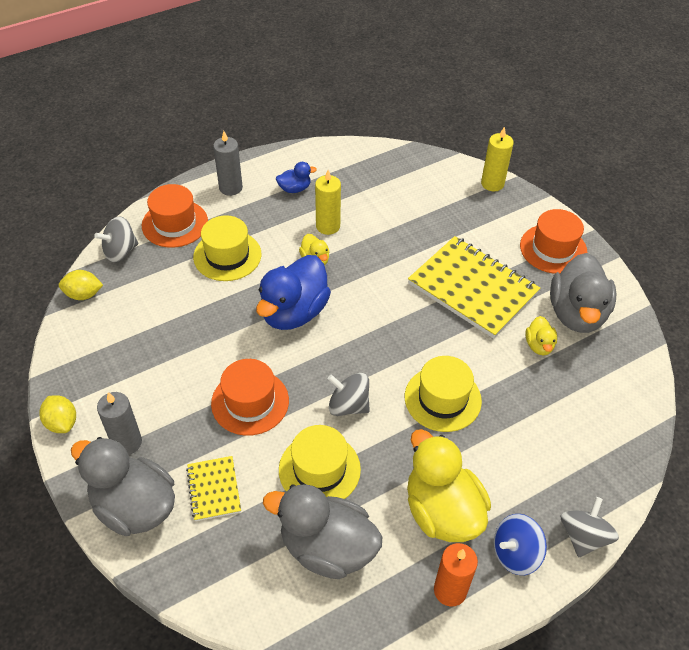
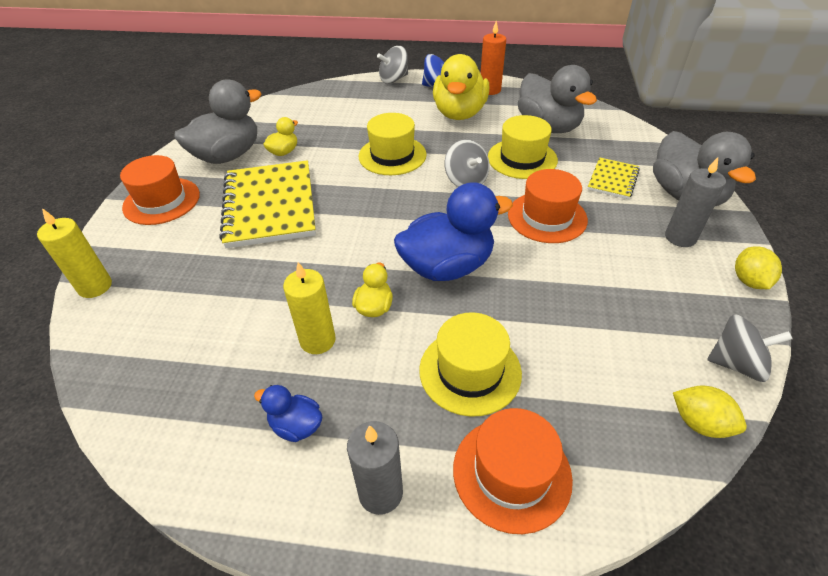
camera: 140 degrees left, 5 degrees down
(120, 252) = (622, 469): grey spinning top -> grey spinning top (736, 363)

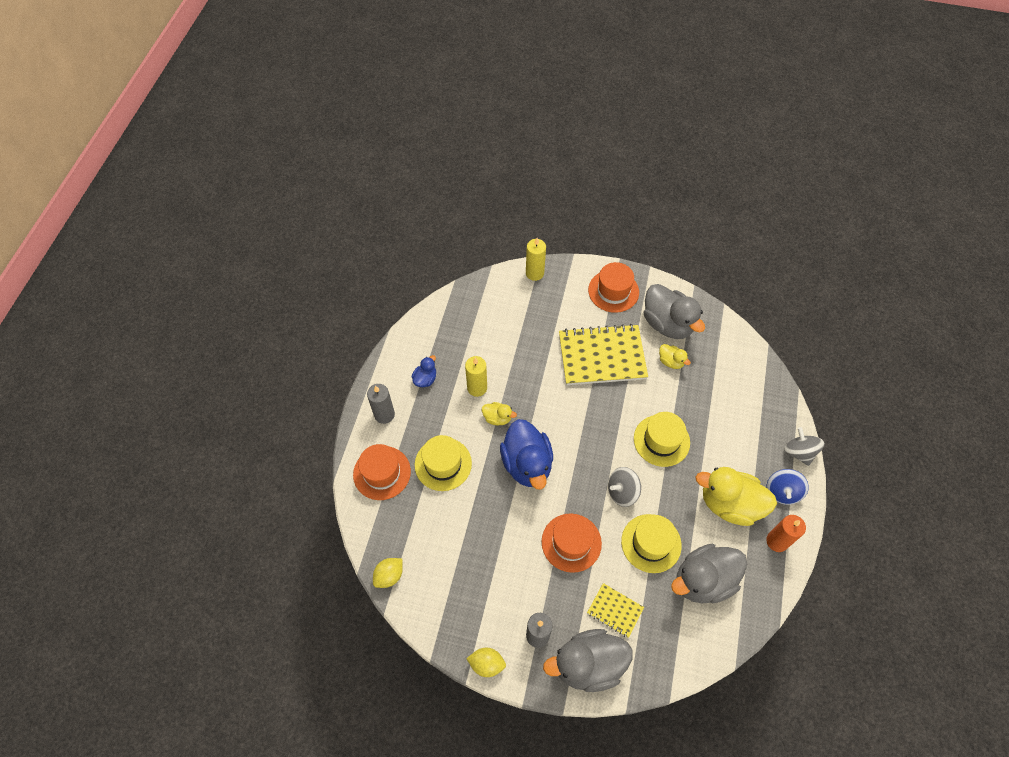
camera: 95 degrees right, 15 degrees up
(736, 363) = (422, 617): grey spinning top -> none

